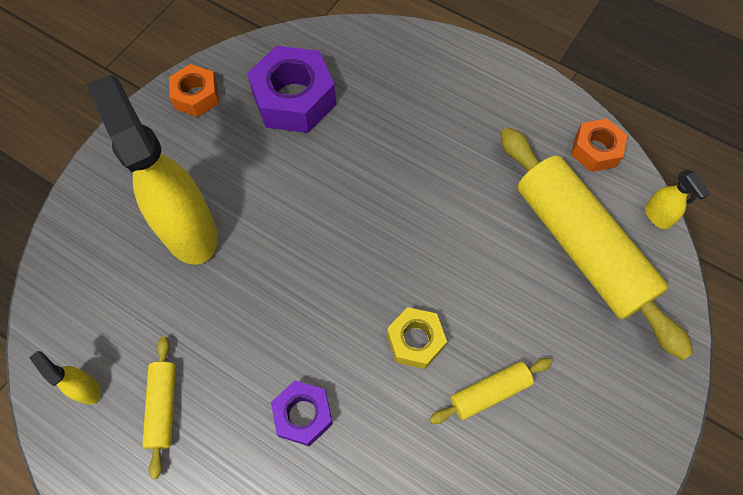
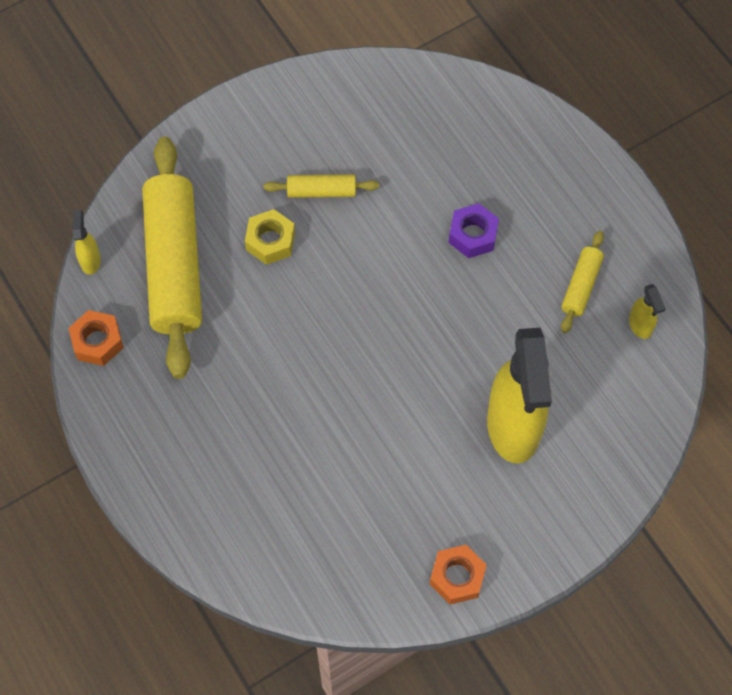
camera: 155 degrees left, 0 degrees up
(294, 99) = (356, 527): purple nut -> none
(415, 341) = (358, 250): yellow nut -> yellow nut (270, 241)

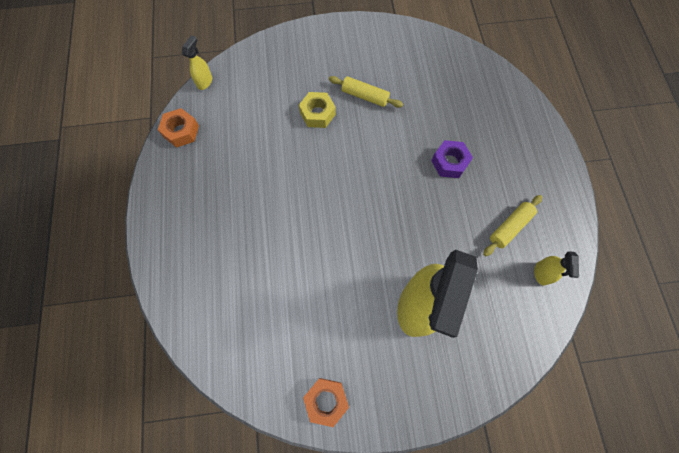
camera: 25 degrees right, 5 degrees up
(175, 265) = (252, 104): yellow rolling pin -> none

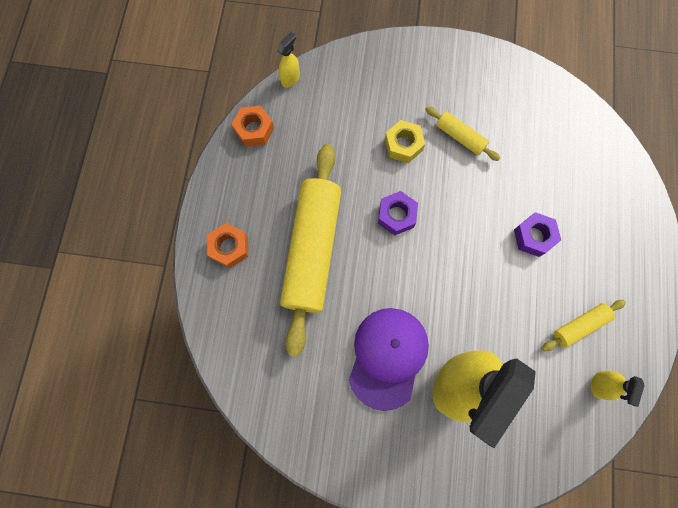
camera: 15 degrees right, 5 degrees up
(257, 222) = (312, 250): none -> yellow rolling pin
(326, 174) = (396, 215): none -> purple nut
(326, 400) = (339, 452): orange nut -> orange nut (229, 247)
(349, 299) = (388, 357): none -> purple cap

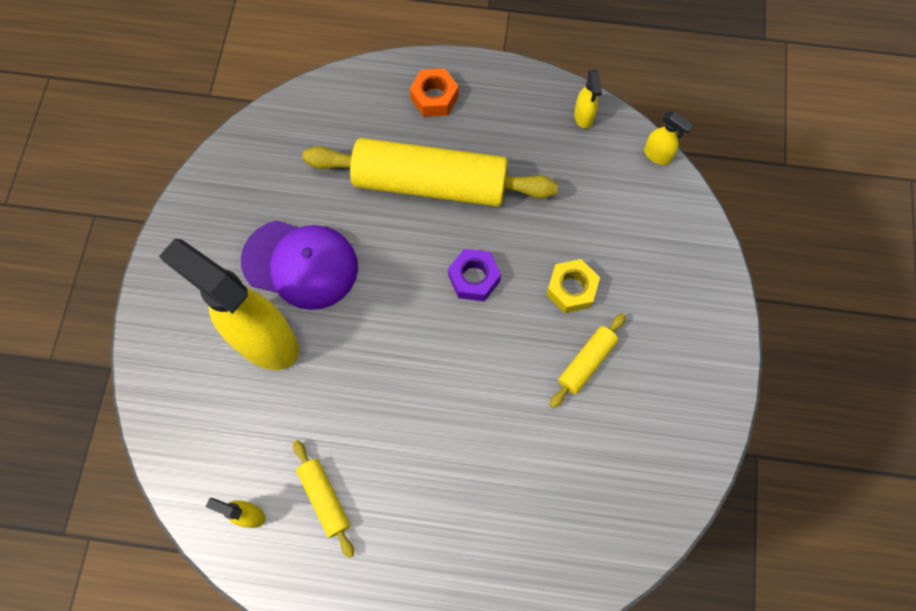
camera: 90 degrees right, 5 degrees down
(254, 129) = (583, 117): orange nut -> yellow spray bottle
(533, 236) = (445, 450): purple nut -> none

